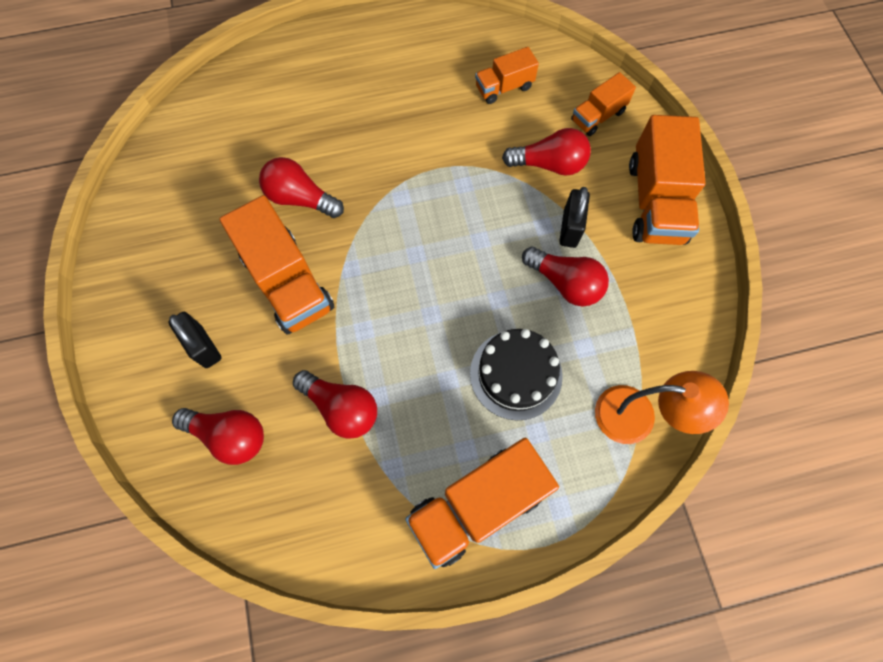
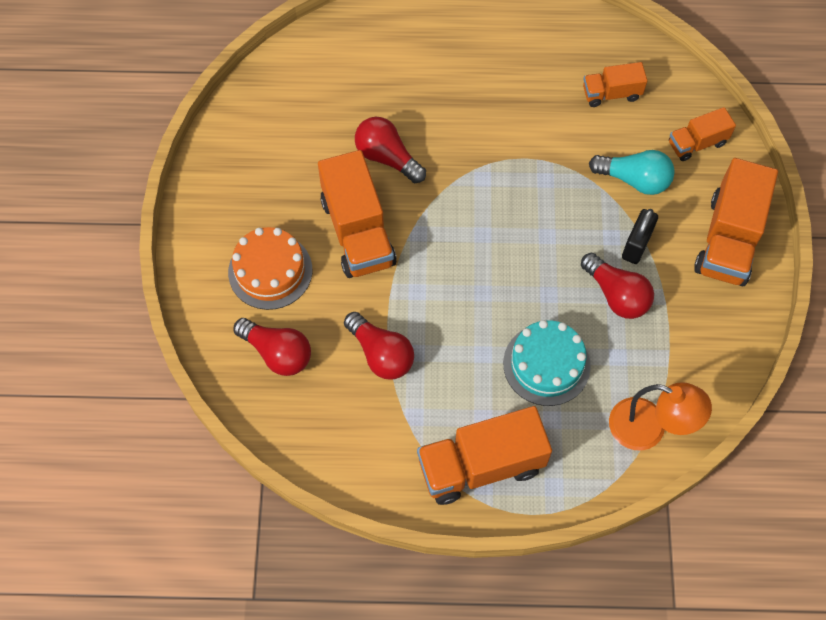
camera: 15 degrees right, 5 degrees down
(203, 346) = (270, 271): black padlock -> orange cake
(516, 374) = (546, 364): black cake -> turquoise cake
(549, 164) = (634, 180): red light bulb -> turquoise light bulb

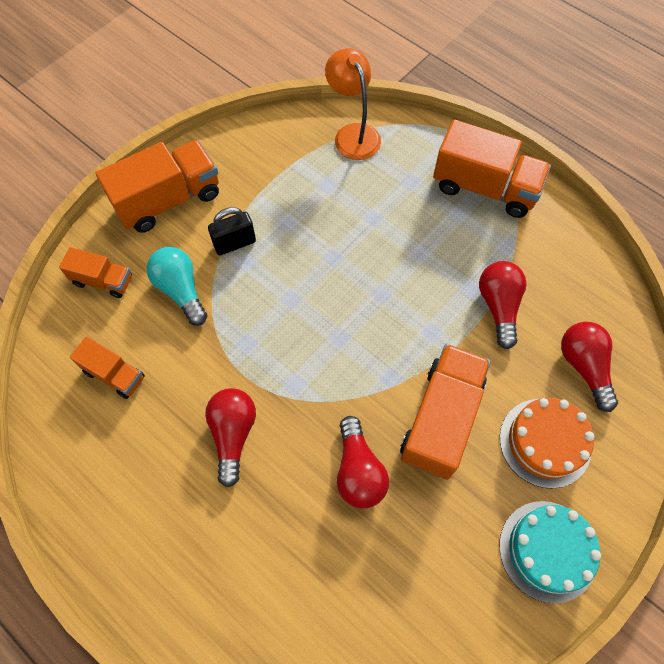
camera: 140 degrees left, 0 degrees up
(546, 364) = (381, 214): turquoise cake -> turquoise cake (548, 550)
(616, 294) = (286, 222): red light bulb -> red light bulb (233, 435)

